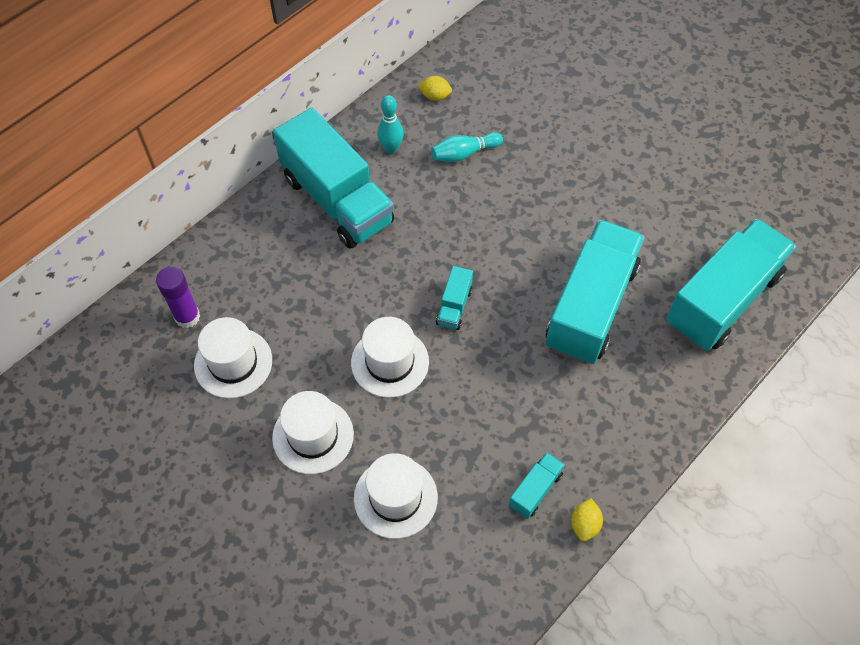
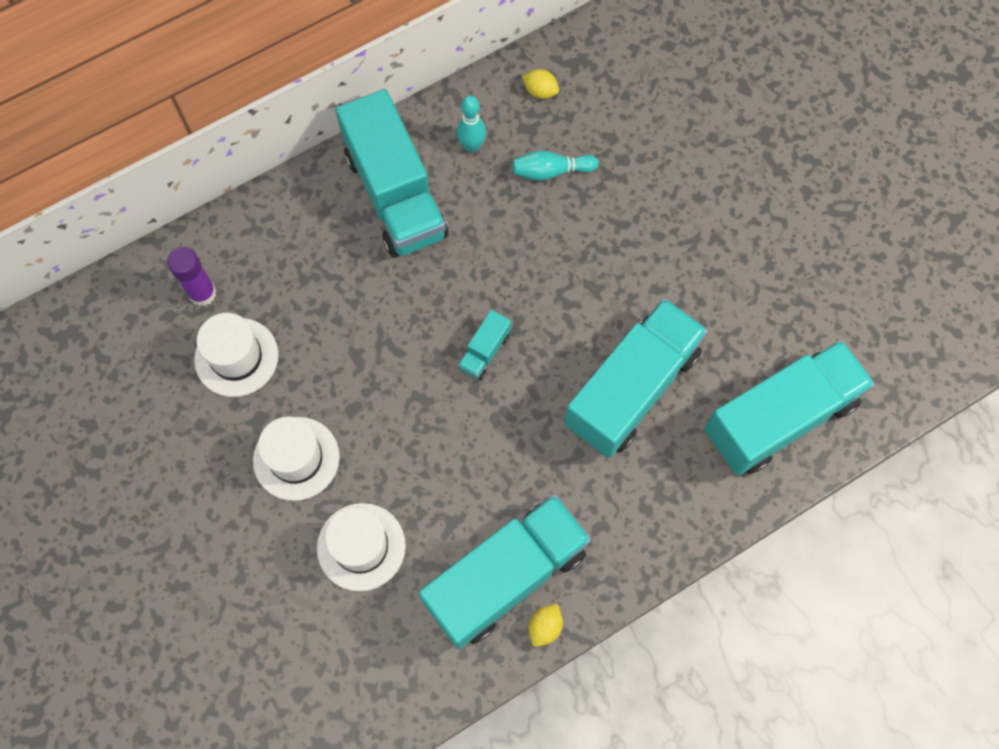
camera: 15 degrees right, 10 degrees up
(390, 362) = (398, 398): white hat -> none
(535, 490) = (506, 577): turquoise truck -> turquoise truck, size x2.40

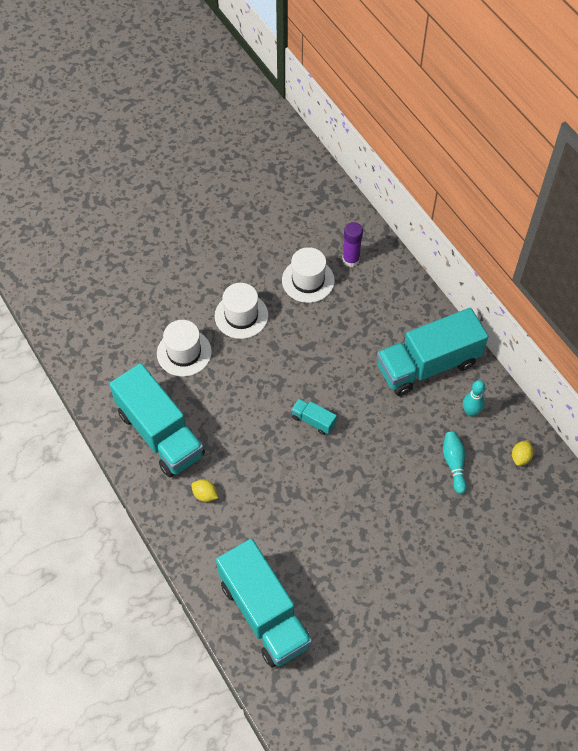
camera: 90 degrees right, 10 degrees down
(545, 627) = (127, 456): yellow lemon -> yellow lemon (205, 494)
(631, 389) = (286, 513): turquoise truck -> none

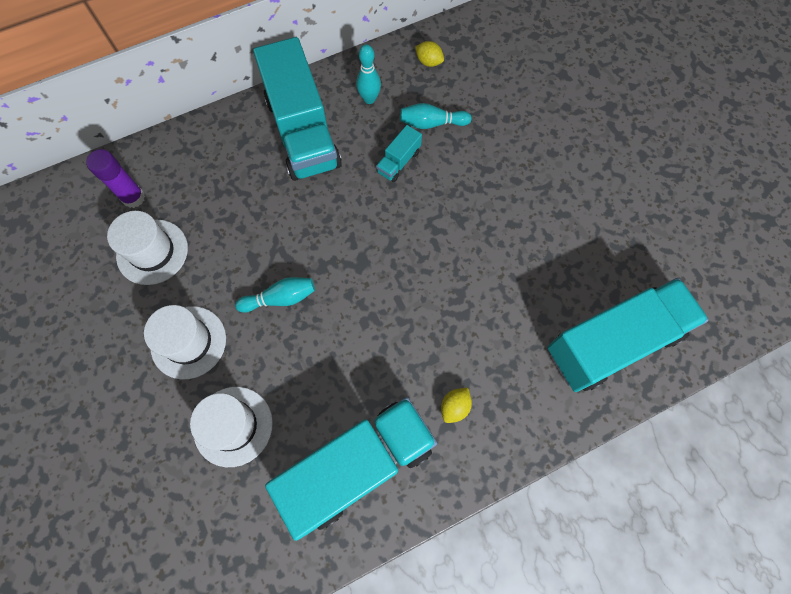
camera: 85 degrees left, 10 degrees up
(279, 368) = (280, 298): none -> turquoise bowling pin
(313, 420) = (361, 264): turquoise truck -> turquoise truck (398, 162)

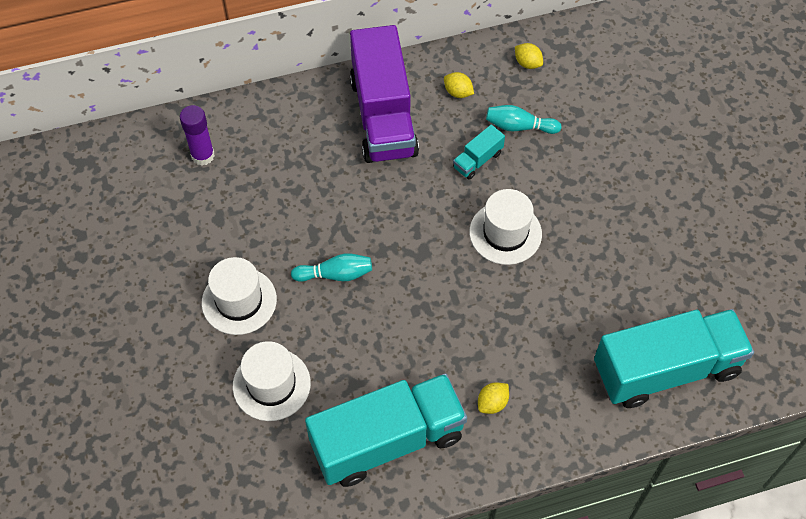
camera: 10 degrees right, 10 degrees down
(152, 252) = (215, 210): white hat -> white hat (505, 233)
(303, 132) = (383, 116): turquoise truck -> purple truck
(369, 99) = (458, 92): turquoise bowling pin -> yellow lemon

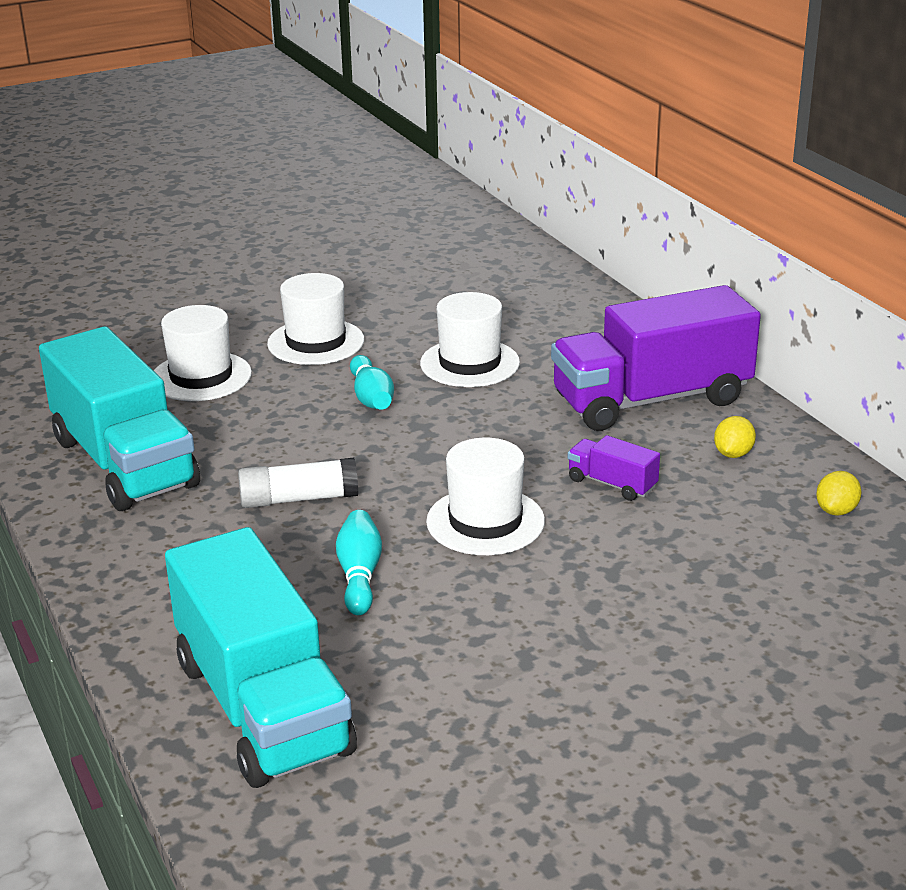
camera: 80 degrees right, 30 degrees down
(203, 156) = (521, 293): purple glue stick -> none
(303, 207) = (470, 363): none -> white hat
(458, 332) = (299, 499): none -> white glue stick
(477, 160) = (612, 484): turquoise truck -> purple truck
(492, 403) = (185, 538): yellow lemon -> none
(519, 126) = (698, 515): turquoise bowling pin -> turquoise bowling pin (359, 575)

